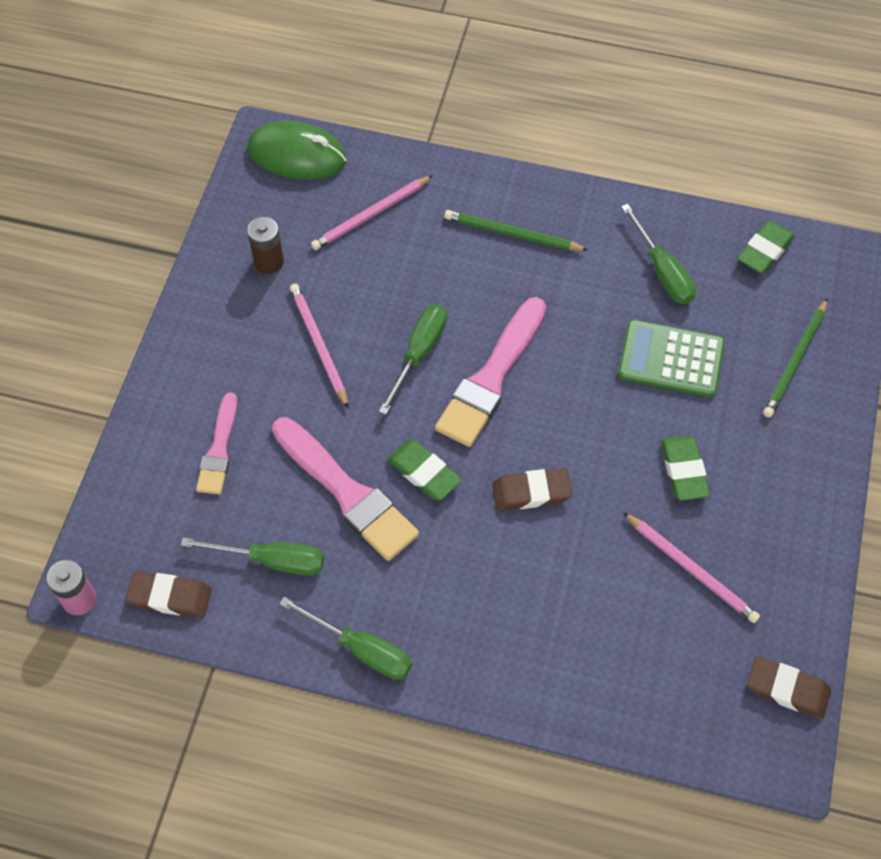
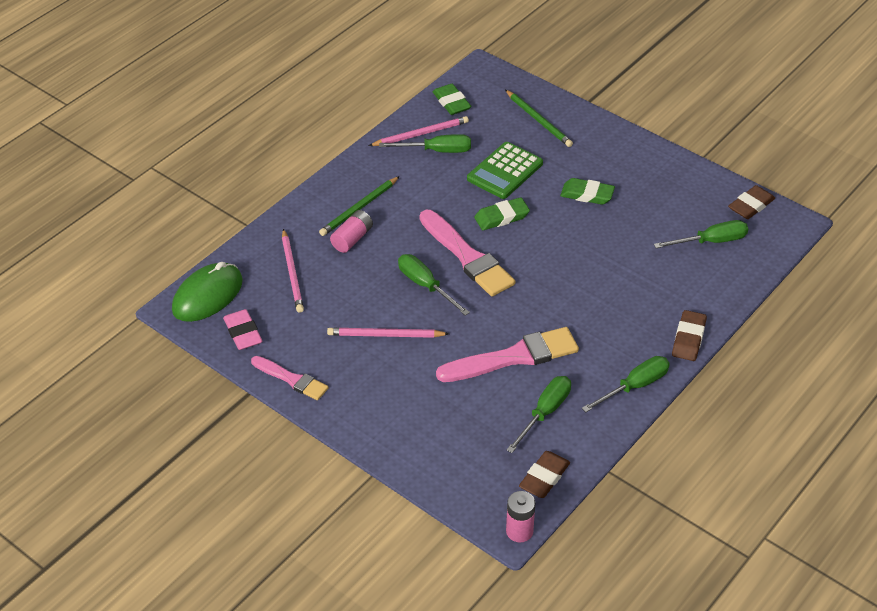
camera: 65 degrees left, 15 degrees down
(219, 449) = (439, 415): pink brush -> pink brush (292, 379)
(258, 210) = (243, 333): none -> pink eraser
(269, 262) = (294, 340): brown battery -> none
(424, 472) = (520, 313): green eraser -> green eraser (501, 217)
(457, 248) = (352, 239): none -> pink battery
(531, 492) = (564, 267): brown eraser -> brown eraser (688, 338)
(681, 658) = (711, 241): none -> green screwdriver
(691, 569) = (655, 216): pink pencil -> pink pencil (421, 134)

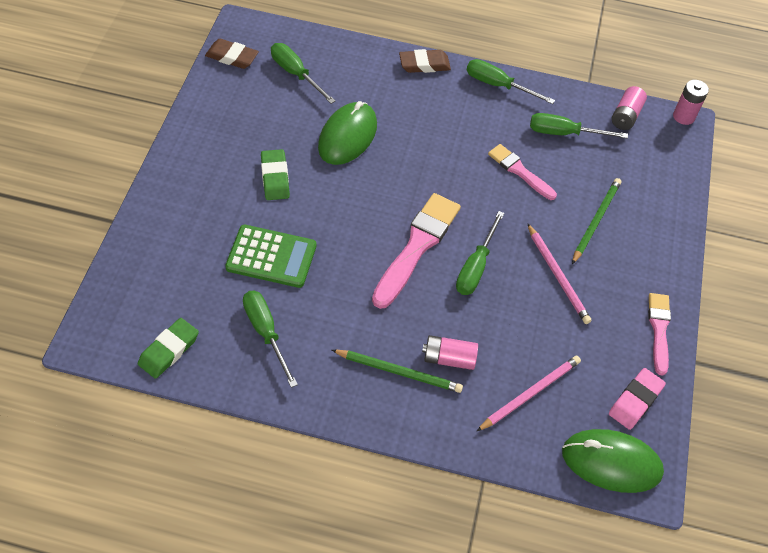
camera: 120 degrees left, 10 degrees up
(421, 134) = (242, 360): pink pencil -> none
(501, 217) = (344, 237): green eraser -> none
(513, 357) = (519, 171): pink brush -> pink brush, size x0.60
(539, 120) = (169, 253): green pencil -> green pencil (596, 221)
(544, 477) = (626, 116): brown eraser -> pink battery
(614, 252) = (347, 136): none -> green mouse

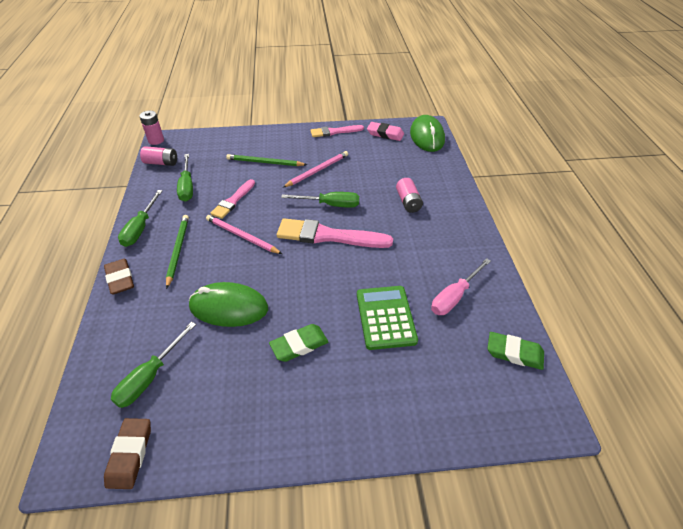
camera: 105 degrees left, 10 degrees down
(266, 332) = (454, 297): green screwdriver -> pink screwdriver
(399, 372) = (433, 220): green pencil -> green pencil (178, 250)
(530, 393) = (408, 167): pink pencil -> pink pencil (242, 236)

